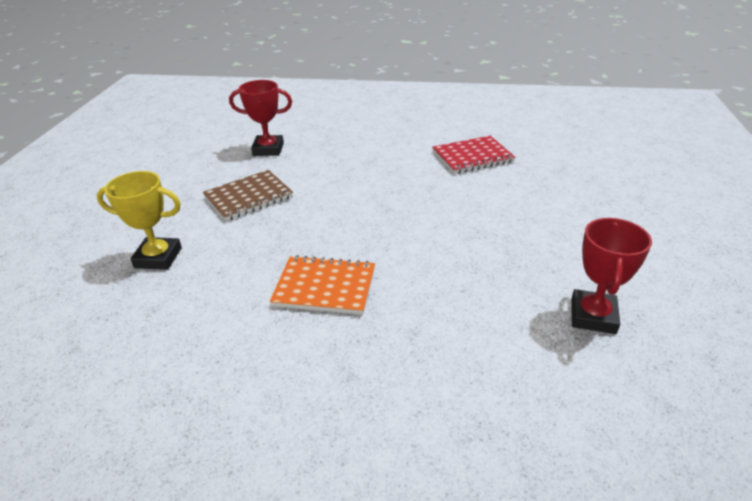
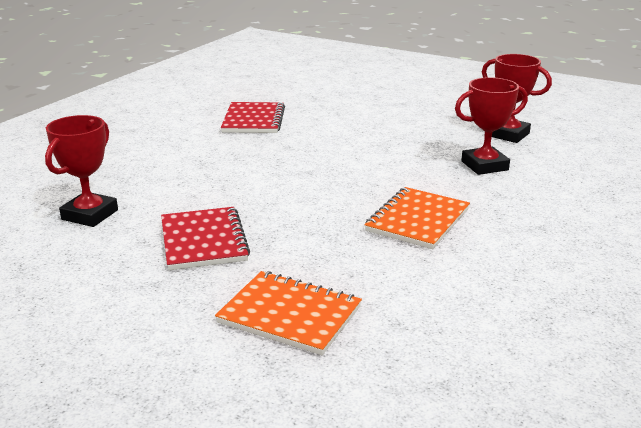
camera: 70 degrees left, 10 degrees down
(158, 258) = (290, 315): yellow trophy -> orange notebook
(248, 197) = (203, 241): brown notebook -> red notebook
(481, 310) = (484, 166): none -> red trophy

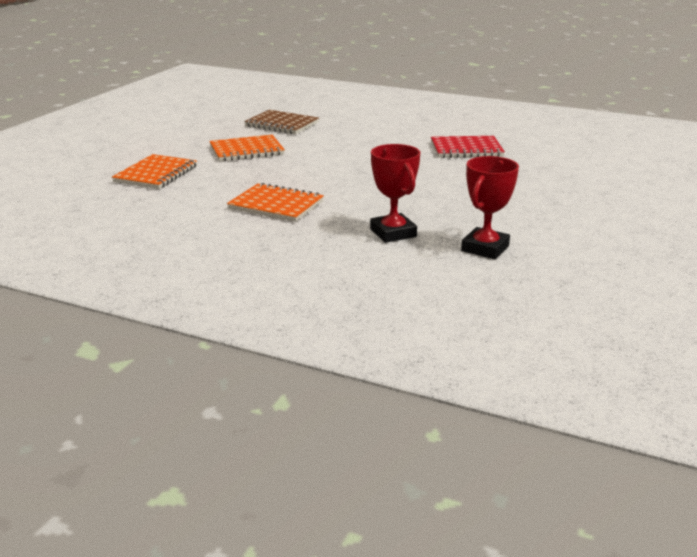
camera: 85 degrees right, 0 degrees up
(90, 215) = (282, 124): red trophy -> brown notebook
(203, 241) = (246, 151): red notebook -> orange notebook

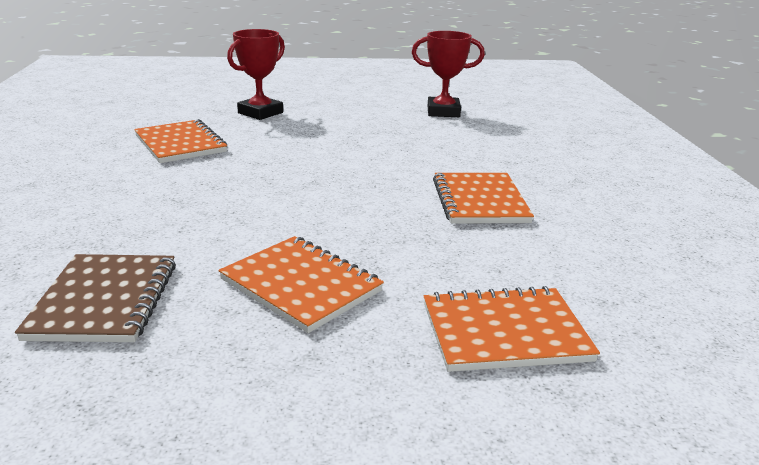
camera: 120 degrees left, 0 degrees up
(393, 233) = (462, 141): red trophy -> red trophy (260, 113)
(466, 149) = (180, 144): red notebook -> orange notebook

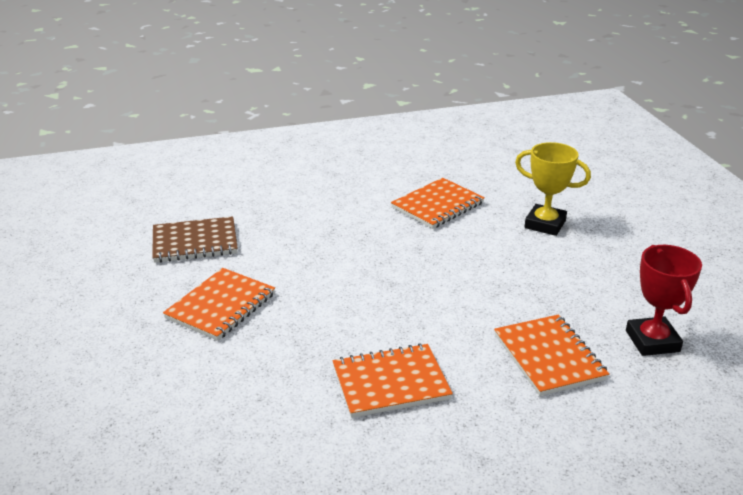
camera: 80 degrees right, 5 degrees up
(260, 113) = (545, 224): red trophy -> yellow trophy
(504, 332) = (171, 403): orange notebook -> orange notebook (549, 357)

